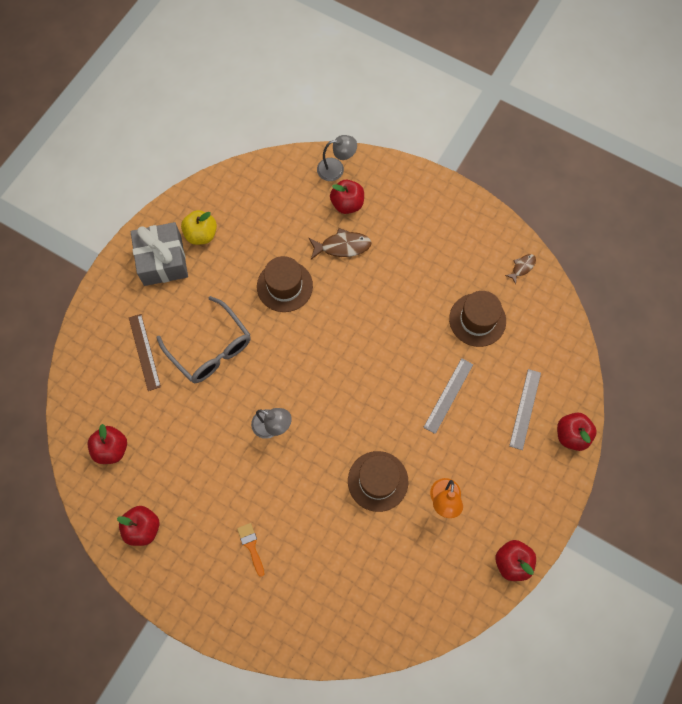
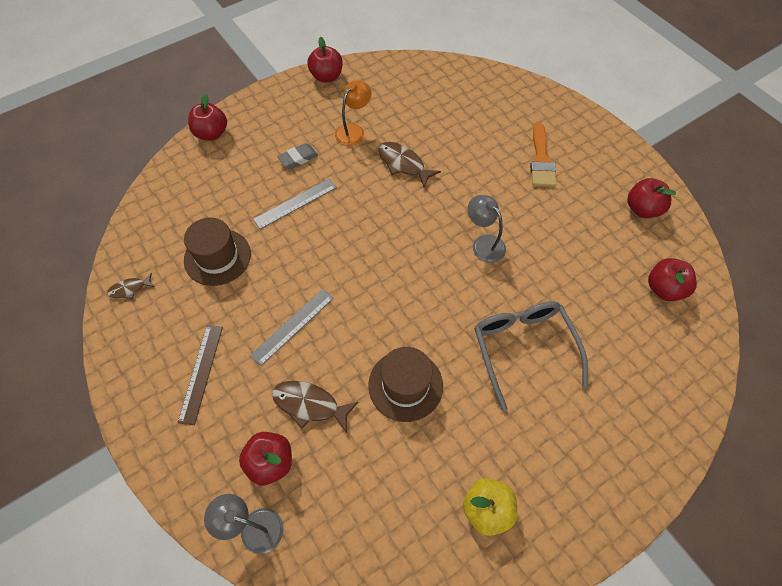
camera: 155 degrees left, 10 degrees down
(144, 352) = (605, 378): brown ruler -> brown ruler (201, 373)
(162, 260) = (553, 493): grey gift -> none
(251, 546) = (541, 160): orange brush -> orange brush, size x1.59
(378, 481) = (403, 164): brown hat -> brown fish
(475, 444) = (298, 158): none -> grey eraser
(525, 409) = (234, 166): grey ruler -> grey ruler (293, 326)

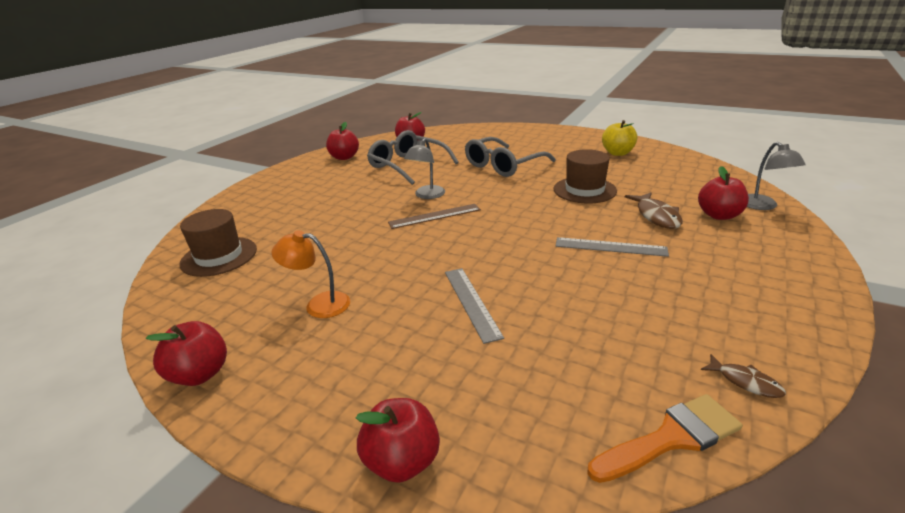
camera: 115 degrees left, 30 degrees down
(201, 373) = (725, 274): brown ruler -> brown ruler (435, 216)
(217, 257) = (606, 327): brown hat -> brown hat (219, 256)
(295, 203) = (472, 302): grey ruler -> grey ruler turned 45 degrees clockwise
(298, 158) = (396, 331): grey eraser -> none
(403, 164) = (358, 254): brown fish -> none
(541, 160) = (312, 195): orange brush -> orange brush (671, 438)
(580, 257) = (407, 165): none -> grey glasses

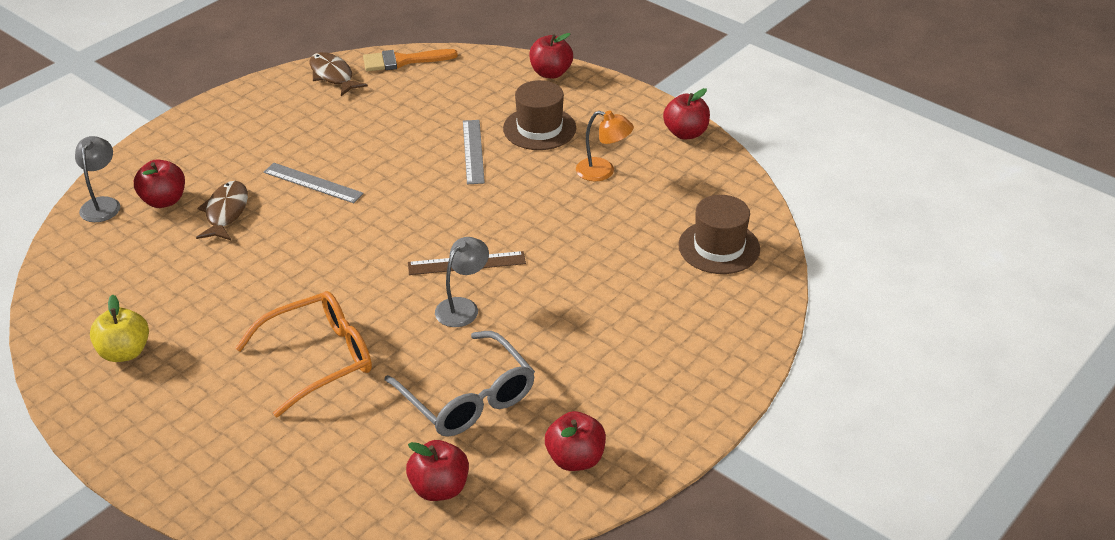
camera: 170 degrees left, 10 degrees up
(503, 166) = (320, 358): grey glasses -> orange glasses
(584, 190) = (257, 273): brown hat -> brown hat (539, 128)
(745, 382) = (333, 75): brown fish -> brown fish, size x1.70

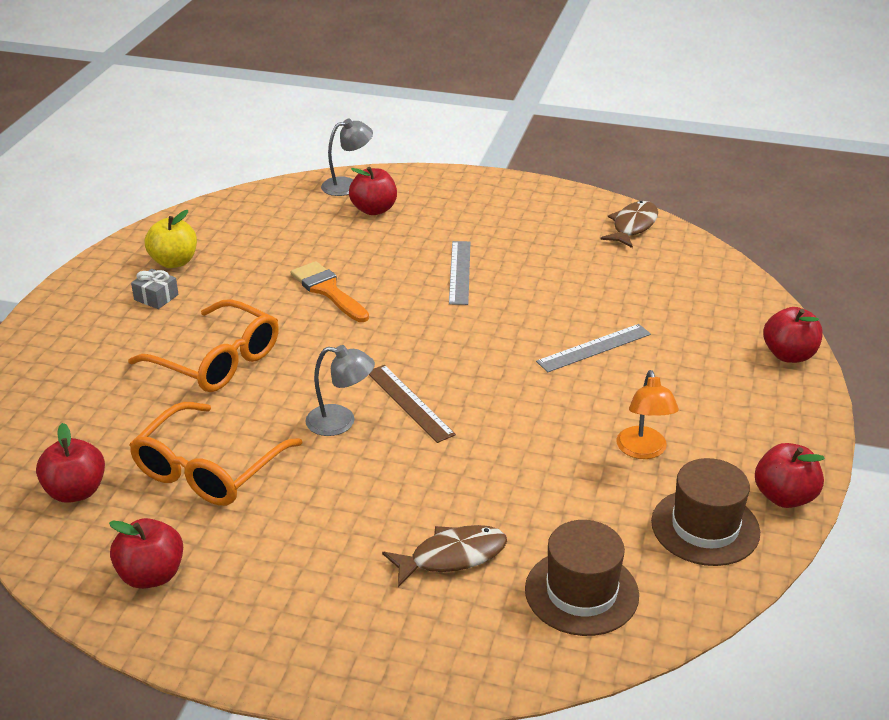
camera: 65 degrees right, 5 degrees down
(177, 378) = (156, 297): none -> grey gift
(226, 212) = (382, 243): brown fish -> brown fish (452, 556)
(402, 61) = (700, 255): orange brush -> orange brush (328, 290)
(468, 399) = (207, 470): grey glasses -> orange glasses
(539, 128) = (677, 379): brown hat -> brown hat (705, 527)

